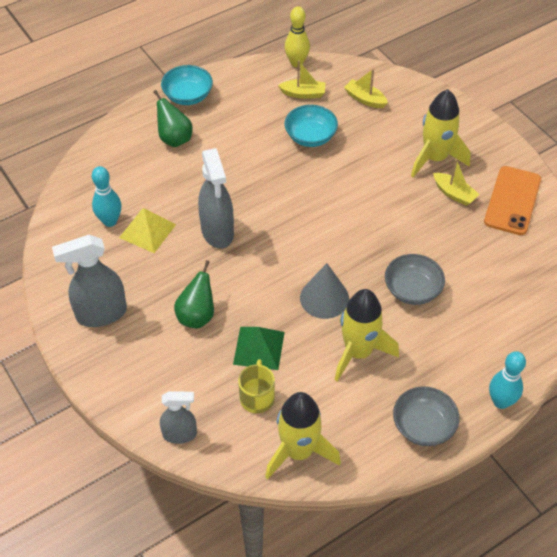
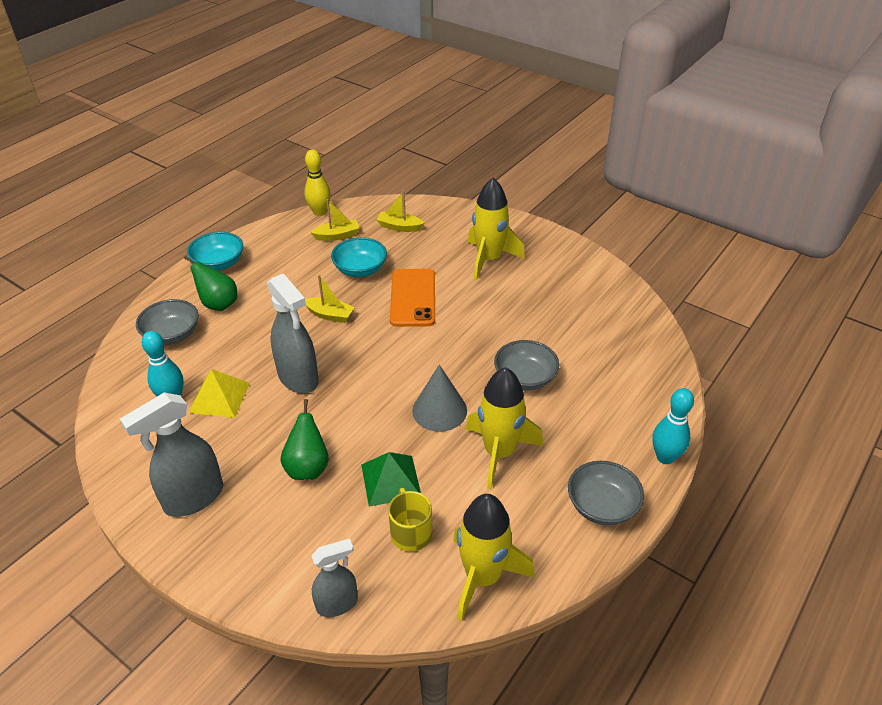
camera: 20 degrees left, 10 degrees down
(127, 159) = (172, 335): none -> grey bowl
(454, 194) = (522, 284): yellow boat -> yellow boat (330, 315)
(512, 200) = (578, 277): orange phone -> orange phone (413, 298)

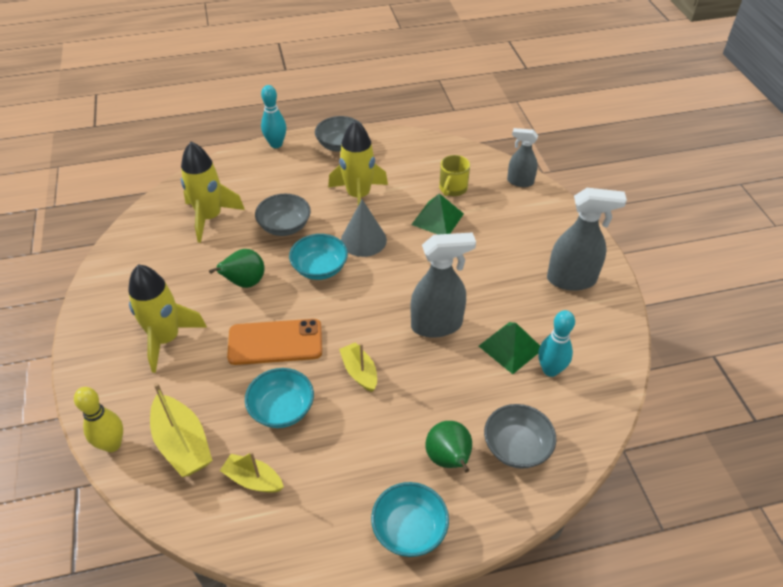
camera: 140 degrees left, 5 degrees up
(219, 397) = (510, 347): yellow pyramid -> green pyramid
(298, 378) = (437, 325): grey spray bottle -> grey spray bottle turned 75 degrees clockwise
(308, 467) = (482, 255): green pear -> green pear (245, 283)
(319, 212) = (230, 541): yellow bowling pin -> yellow bowling pin (112, 444)
(399, 227) = (182, 444): yellow boat -> yellow boat, size x1.56
(413, 298) = (275, 342): orange phone -> orange phone turned 45 degrees clockwise
(447, 363) = (320, 268): none -> turquoise bowl
(482, 577) = (436, 153): yellow rocket -> yellow rocket (210, 217)

